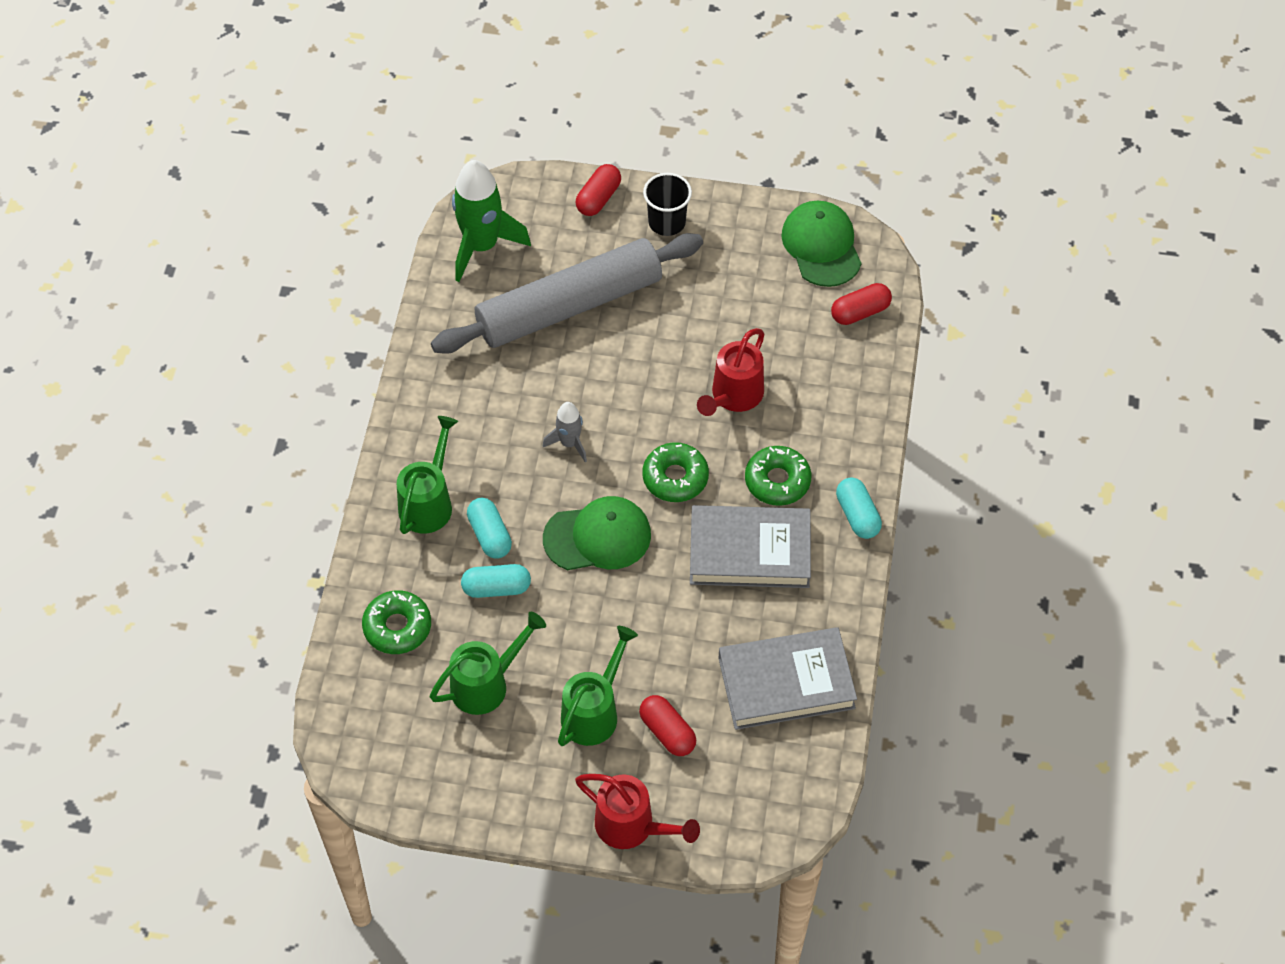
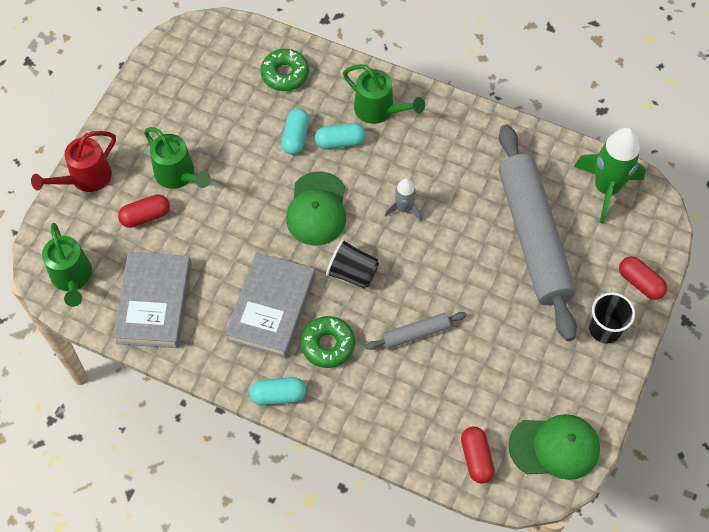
camera: 105 degrees right, 5 degrees up
(487, 683) = (223, 117): green watering can -> green watering can (72, 278)
(675, 477) = (352, 273): green donut -> black cup
(733, 397) = (415, 333): red watering can -> grey rolling pin

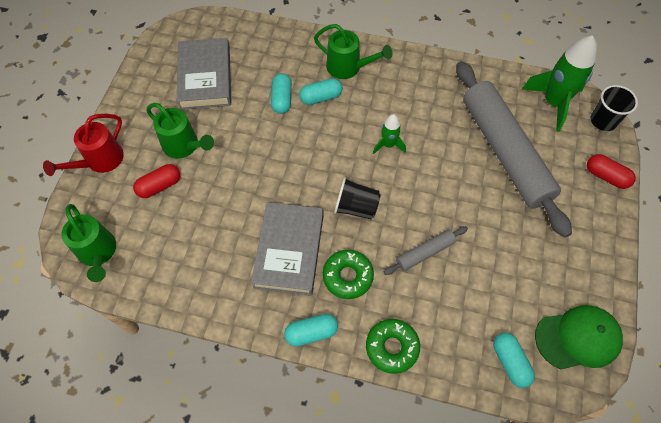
camera: 10 degrees left, 0 degrees up
(154, 303) = (179, 263): grey book -> grey book (205, 77)
(285, 74) = (263, 50): green donut -> green donut (392, 347)
(317, 209) = (312, 156): green cap -> none
(404, 209) = (388, 145): grey rocket -> green rocket
(476, 458) = (510, 362): red capsule -> turquoise capsule
(605, 329) = (589, 221): black cup -> black cup (603, 121)

